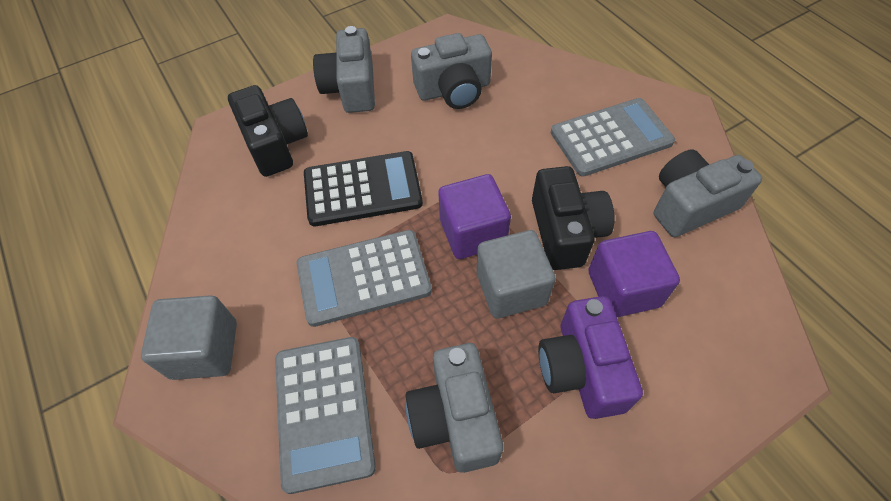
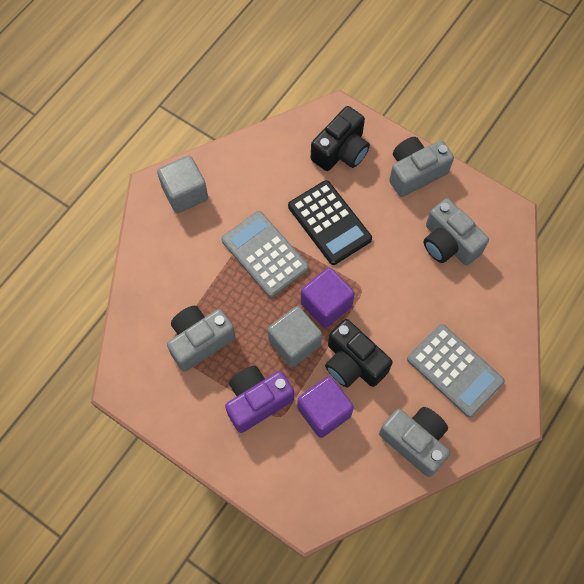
camera: 65 degrees right, 10 degrees up
(324, 411) = (176, 272): grey calculator -> none
(565, 231) = (353, 363): black camera -> black camera turned 75 degrees clockwise

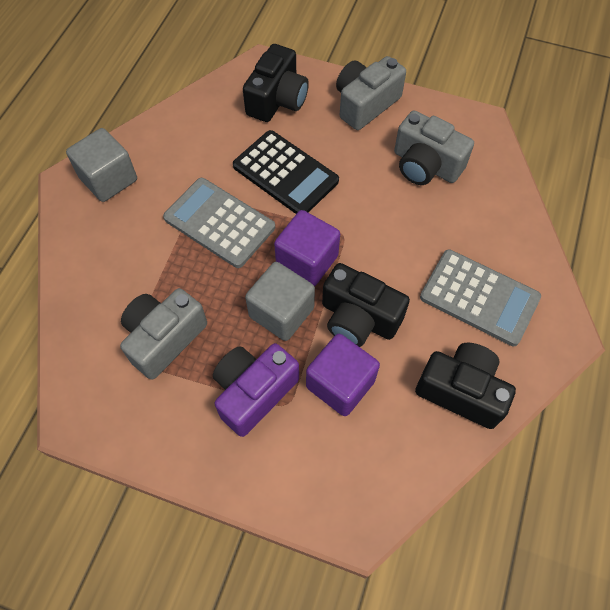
camera: 15 degrees left, 5 degrees down
(415, 441) = (461, 391): grey camera -> black camera

